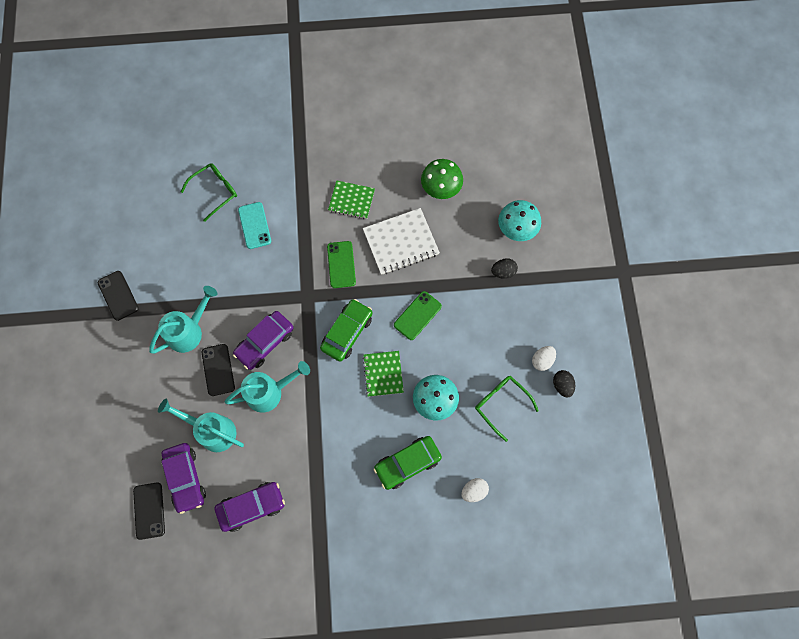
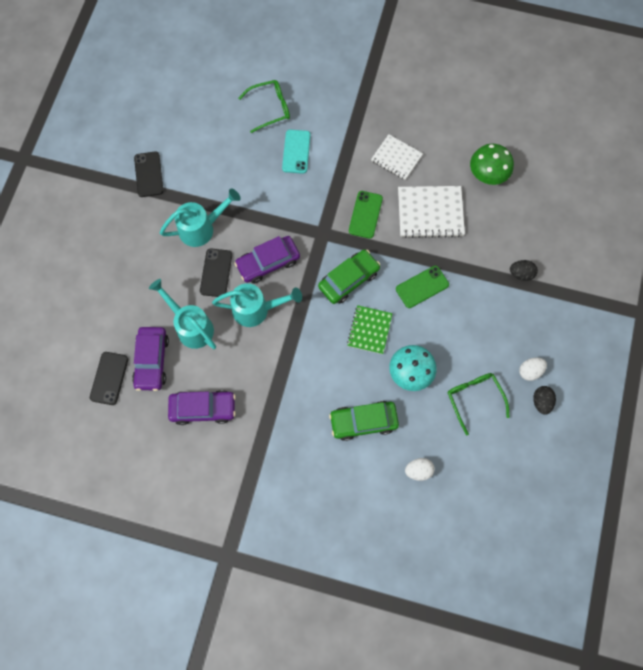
camera: 20 degrees right, 0 degrees up
(351, 200) = (396, 158): green notebook -> white notebook
(517, 228) = (549, 236): turquoise mushroom -> none

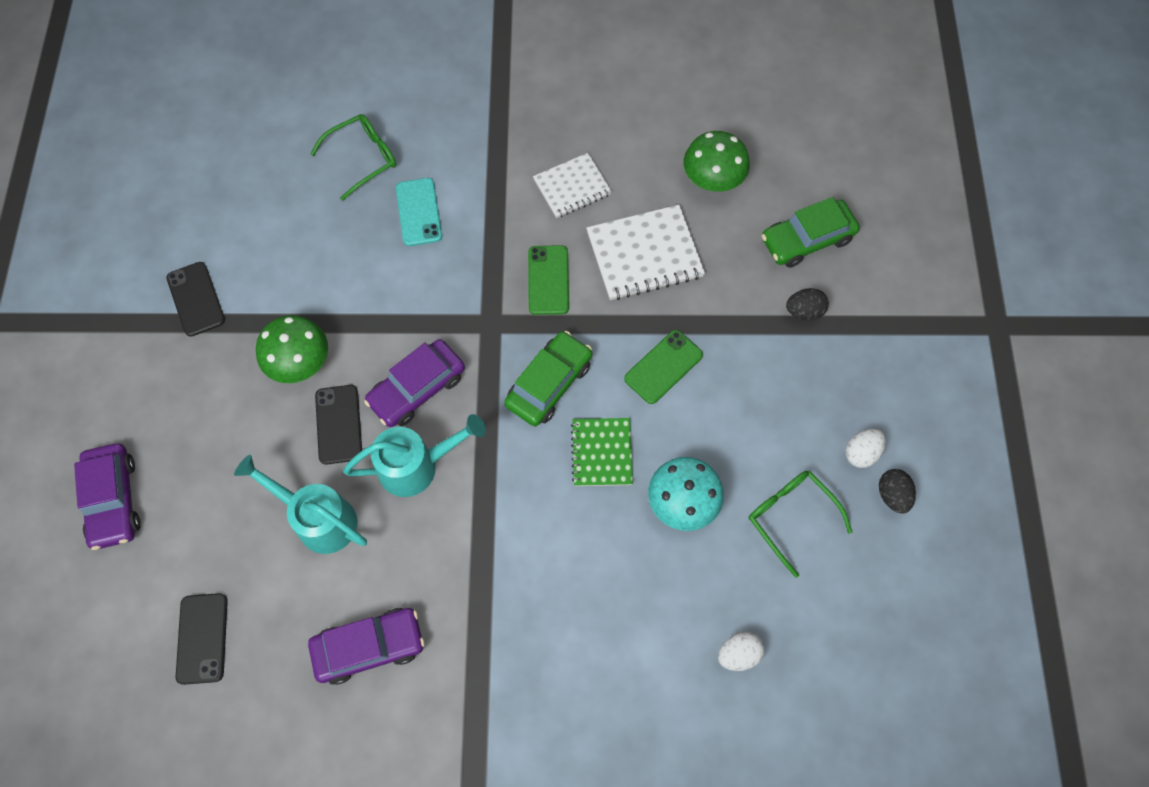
camera: 15 degrees left, 5 degrees down
(152, 361) = (267, 591): purple car -> purple car (113, 500)
(201, 228) = (299, 361): turquoise watering can -> green mushroom
(363, 421) = (631, 599): green car -> green car (807, 239)
(396, 158) = (572, 187): white notebook -> white notebook turned 45 degrees counterclockwise

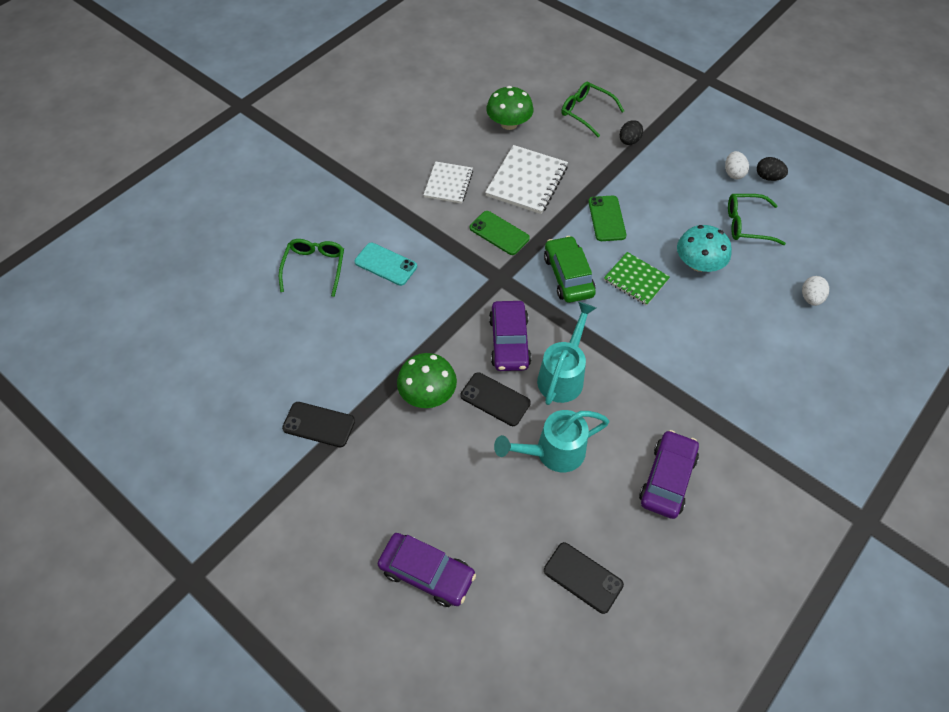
camera: 50 degrees left, 10 degrees down
(807, 239) = (586, 112): green car -> green glasses

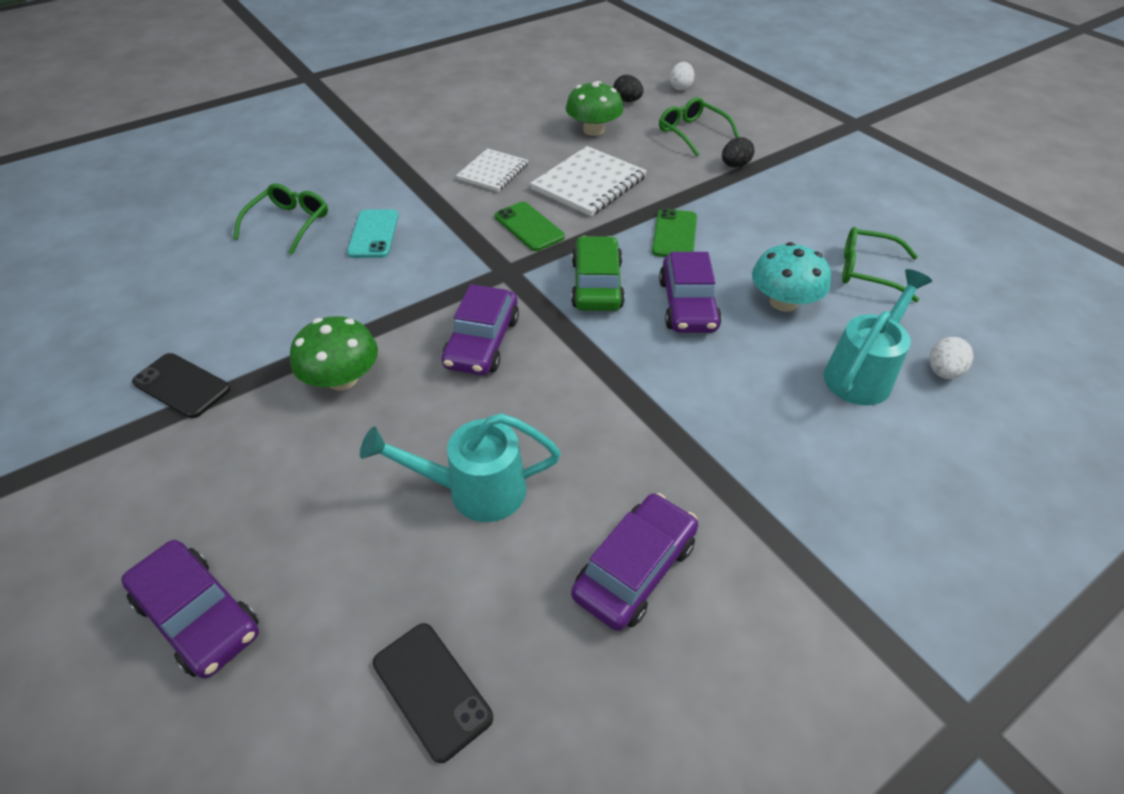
camera: 15 degrees right, 10 degrees down
(386, 264) = (374, 234): turquoise phone -> turquoise phone turned 45 degrees clockwise
(495, 399) = (427, 405): black phone -> none
(563, 375) = (536, 395): turquoise watering can -> turquoise watering can (862, 373)
(636, 280) = (687, 305): green notebook -> purple car
(733, 173) = (864, 215): white egg -> white egg (680, 88)
(768, 177) = (912, 227): black egg -> black egg (627, 101)

